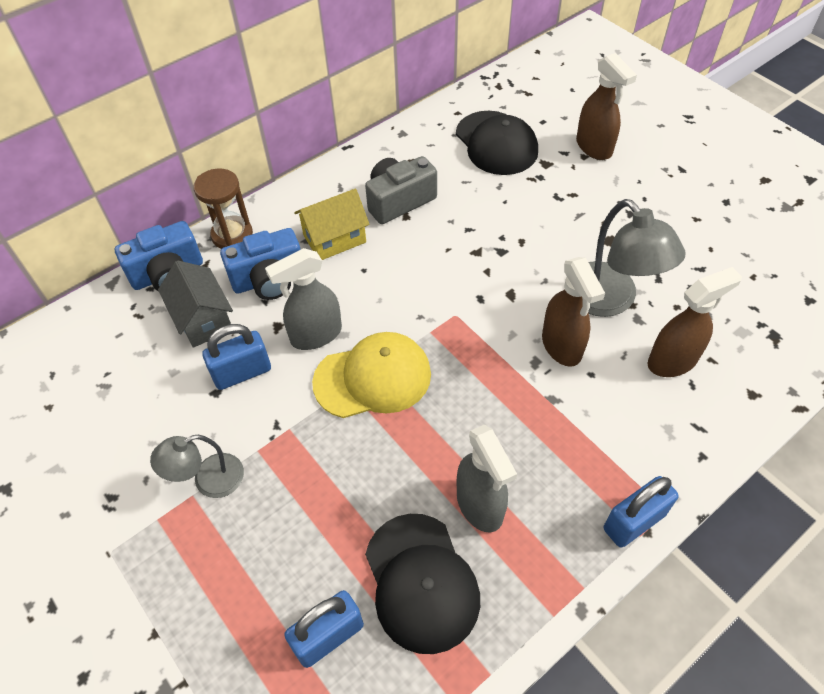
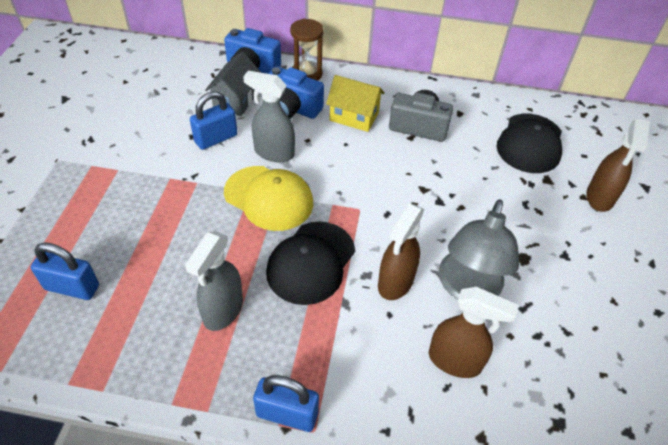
camera: 45 degrees right, 5 degrees down
(208, 480) = (132, 170): grey lamp -> none
(242, 372) = (216, 138): blue padlock -> blue padlock turned 60 degrees counterclockwise
(421, 582) = (142, 312): black cap -> black cap (311, 262)

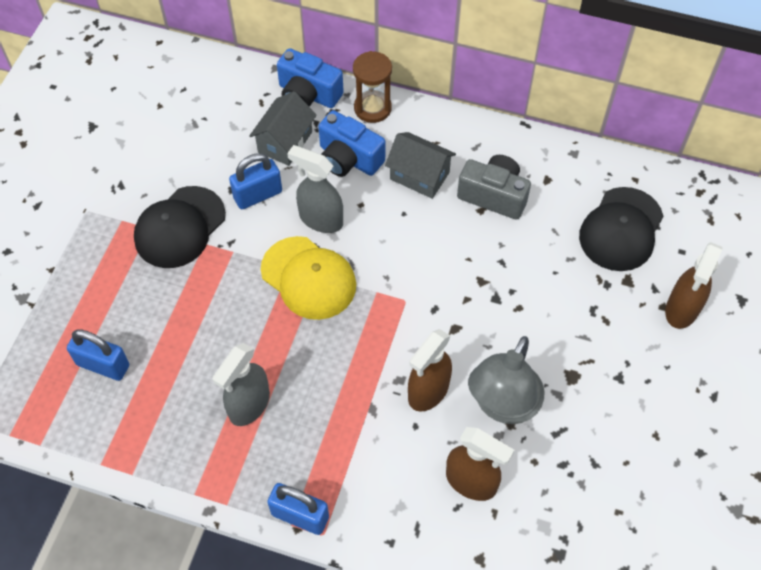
camera: 10 degrees right, 10 degrees up
(311, 262) = (344, 360): black cap -> black cap (180, 227)
(354, 117) = (419, 176): yellow house -> grey house

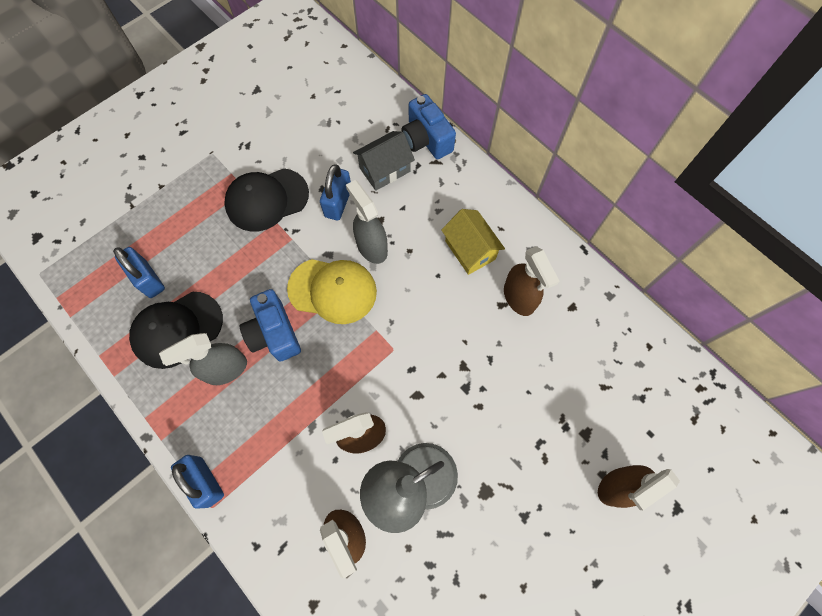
camera: 30 degrees right, 10 degrees up
(258, 195) = (338, 203): blue padlock -> blue padlock turned 75 degrees counterclockwise
(308, 278) = (332, 290): yellow cap -> yellow cap turned 60 degrees counterclockwise
(348, 158) = (424, 207): blue camera -> blue camera (274, 333)
(372, 108) = (468, 175): brown hourglass -> none
(419, 176) = (470, 250): grey house -> yellow house
(493, 195) = (519, 298): grey camera -> brown spray bottle
(621, 229) = (608, 385): black cap -> black cap (177, 329)

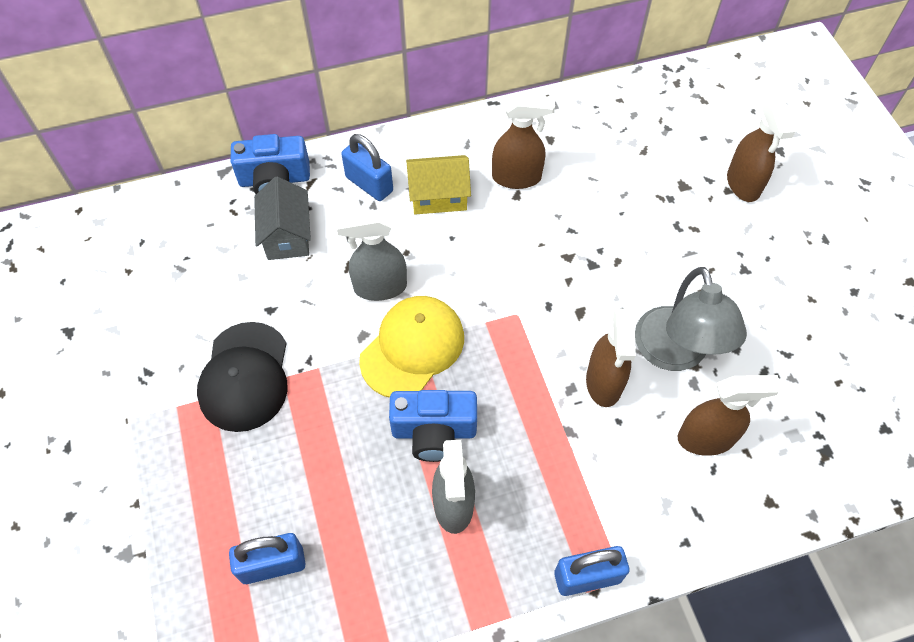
camera: 65 degrees left, 10 degrees down
(177, 329) = (368, 548): black cap -> none
(338, 203) = (300, 299): blue padlock -> blue padlock (369, 184)

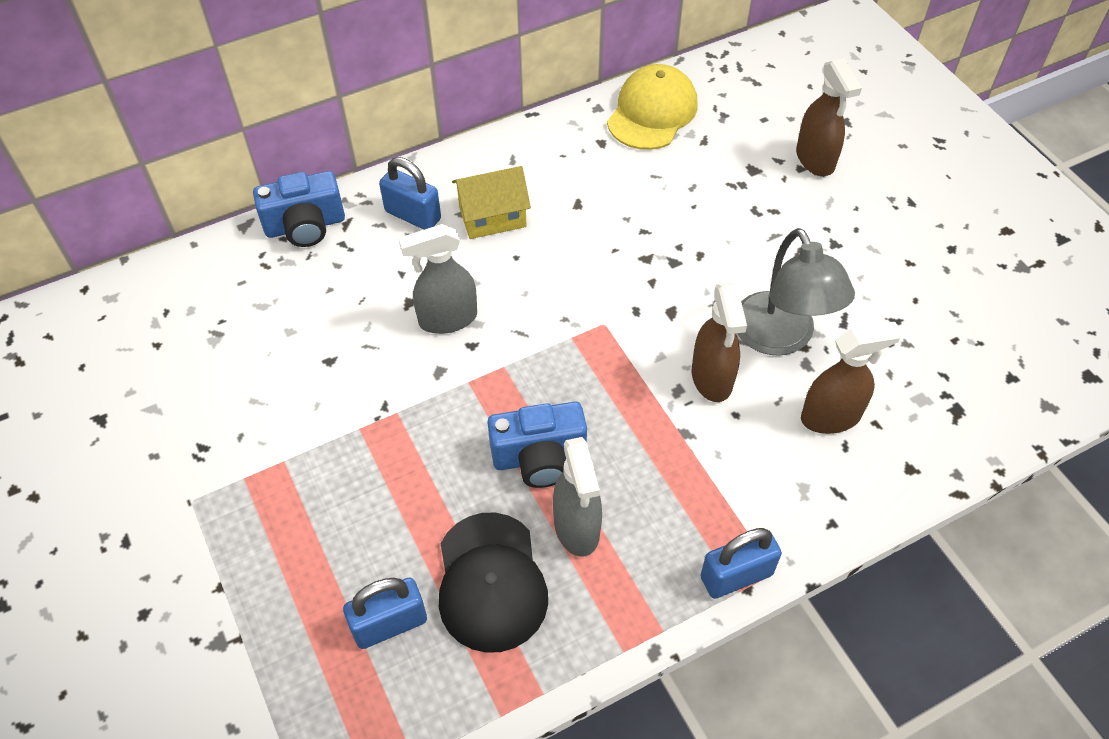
camera: 10 degrees left, 5 degrees down
(245, 377) = (316, 434): black cap -> black cap (491, 582)
(287, 235) = (332, 281): grey house -> none
(412, 348) = (497, 376): yellow cap -> yellow cap (652, 112)
(517, 177) = (574, 186): brown spray bottle -> none

